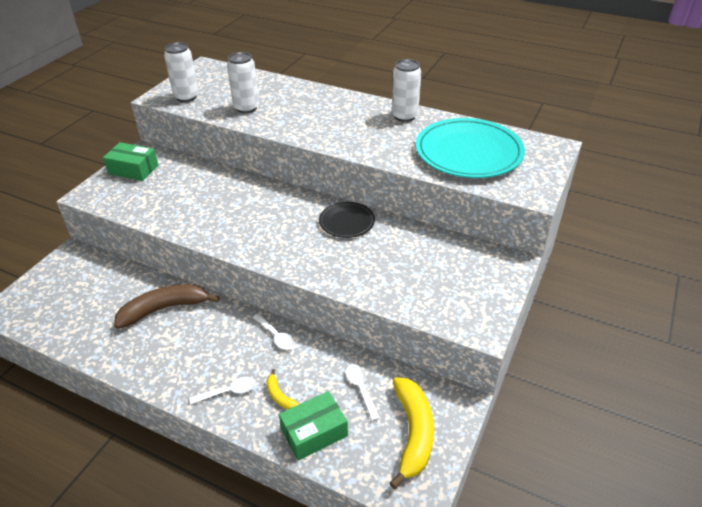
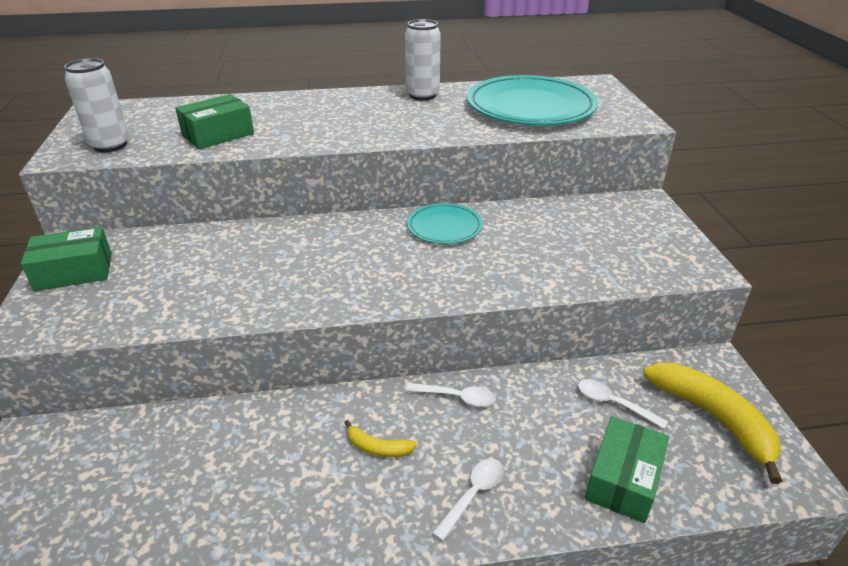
camera: 35 degrees left, 5 degrees down
(164, 309) = (270, 440): brown banana -> none
(246, 108) = (218, 134): white can -> green box
(280, 396) = (539, 462): yellow banana -> yellow banana (377, 447)
(346, 222) = (444, 227): black plate -> turquoise plate

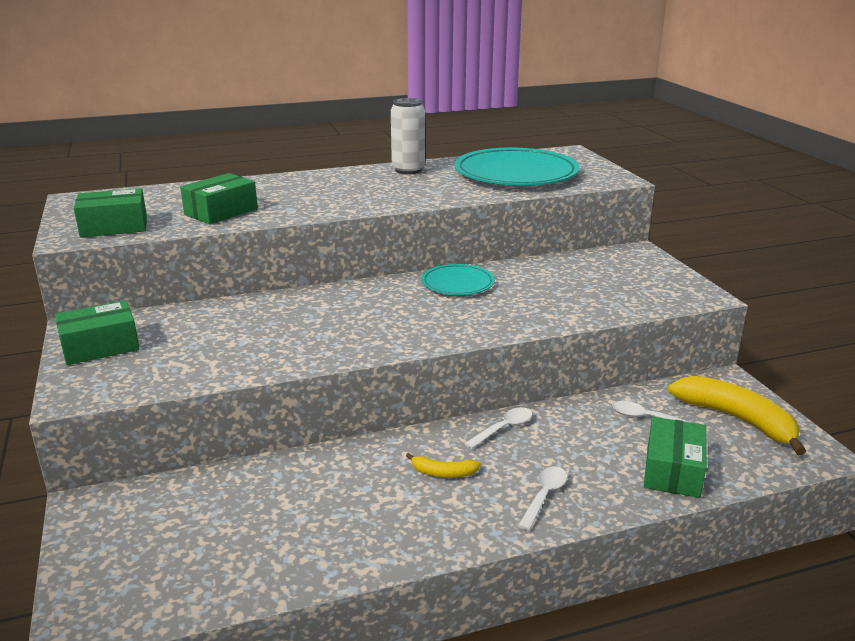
camera: 10 degrees left, 10 degrees down
(110, 145) = (114, 227): white can -> green box
(457, 397) = (503, 428): white spoon -> white spoon turned 45 degrees counterclockwise

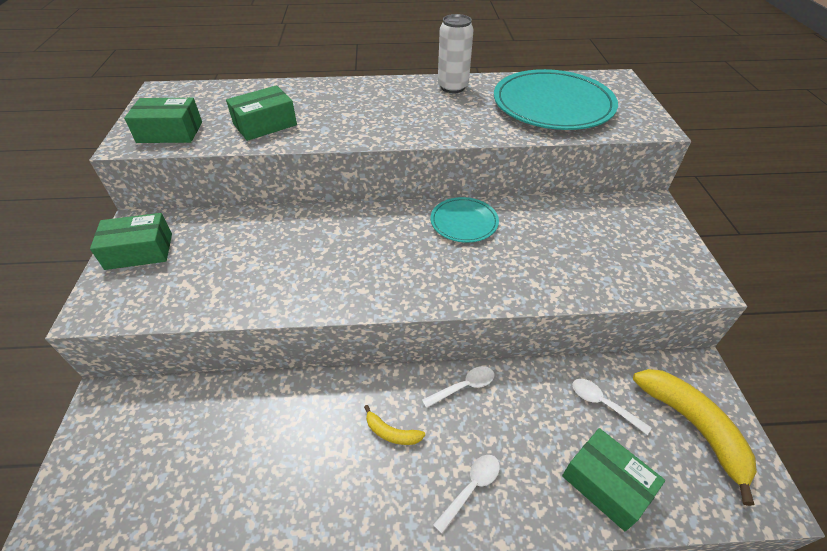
camera: 15 degrees right, 20 degrees up
(672, 470) = (606, 484): green box -> green box turned 75 degrees counterclockwise

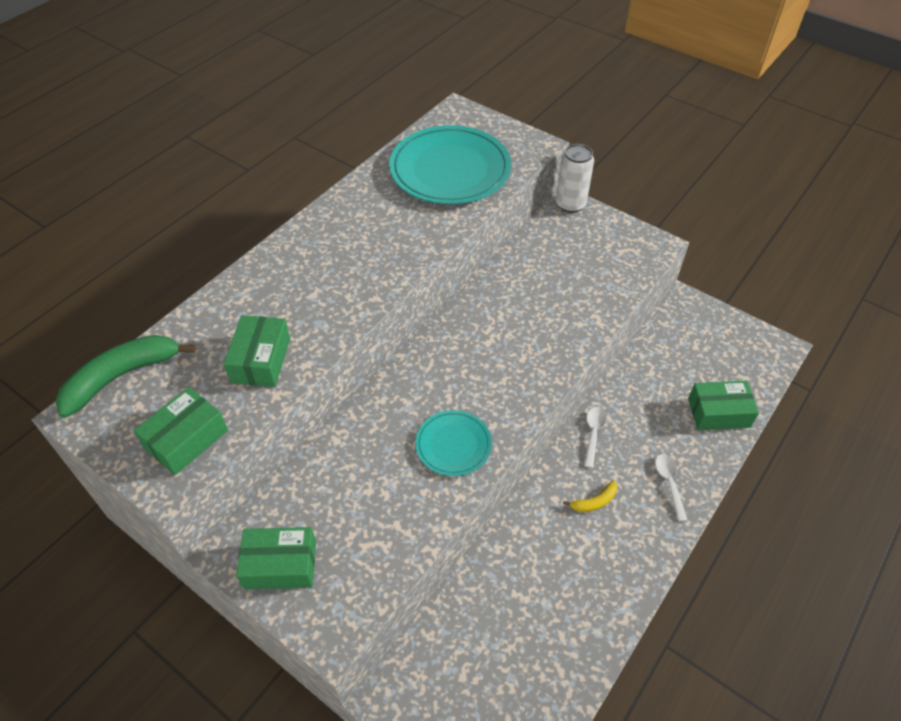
camera: 50 degrees left, 5 degrees up
(139, 251) = (280, 565): green box -> green box turned 60 degrees clockwise
(202, 89) = (122, 376): none -> green banana
(452, 87) = (353, 204): white can -> white can (570, 204)
(464, 222) = (480, 316): turquoise plate -> turquoise plate (453, 445)
(603, 404) = (668, 369): white spoon -> none
(693, 427) = (717, 340): yellow banana -> none

